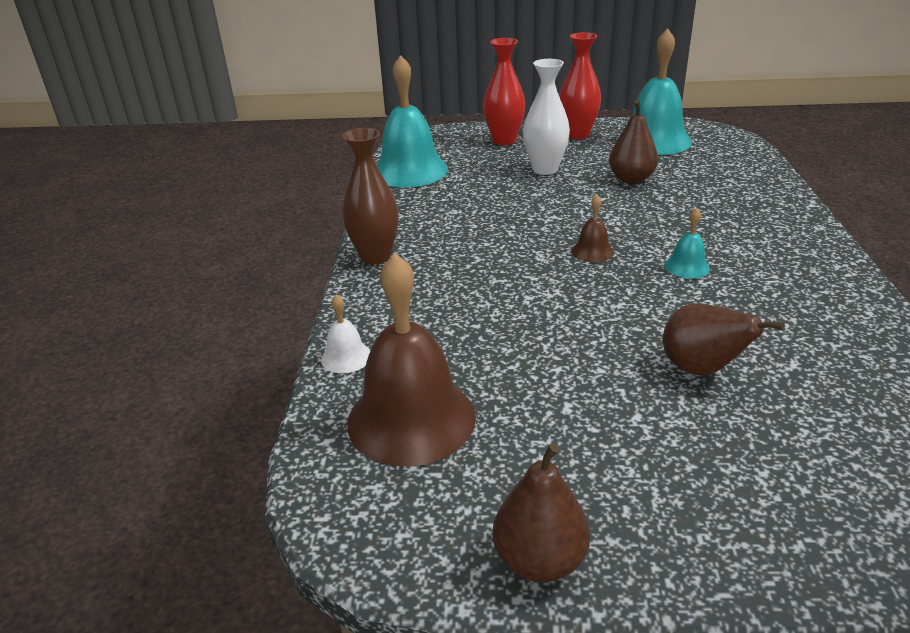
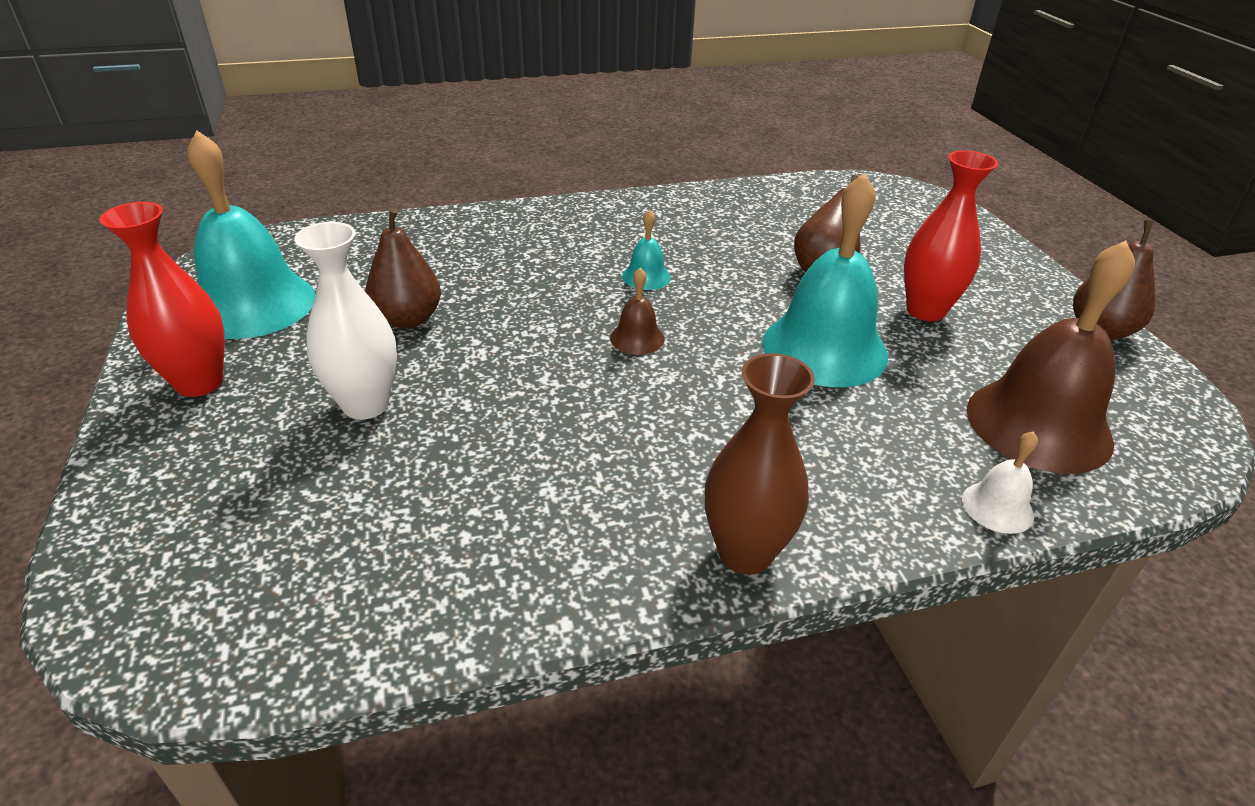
camera: 110 degrees left, 5 degrees up
(410, 171) = (361, 604): turquoise bell -> turquoise bell (824, 348)
(504, 140) = (202, 477): red vase -> red vase (925, 310)

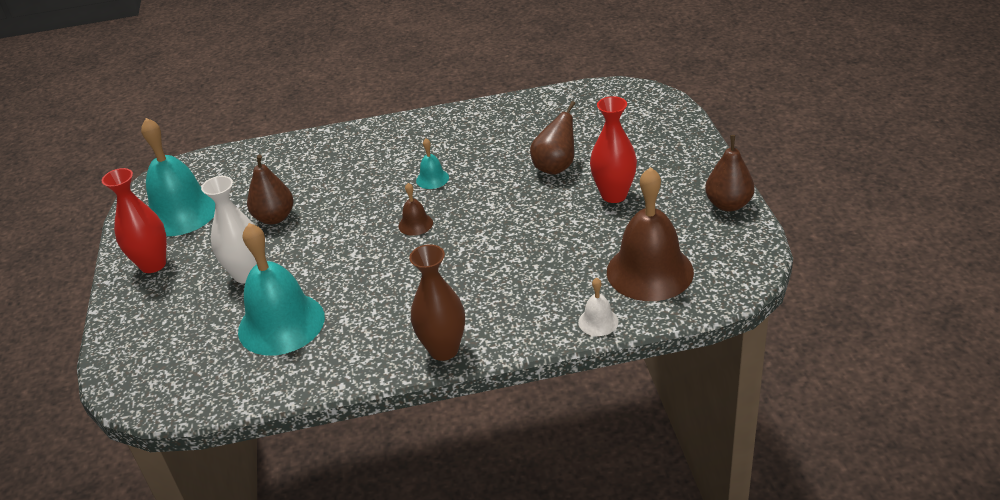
camera: 10 degrees right, 0 degrees up
(824, 348) = (534, 226): turquoise bell -> turquoise bell (281, 324)

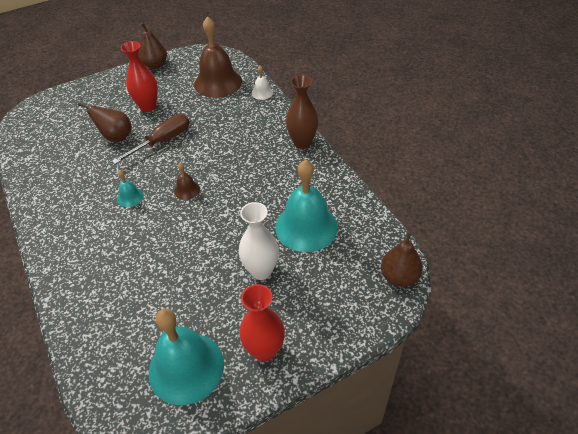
camera: 110 degrees left, 10 degrees up
(275, 218) = (187, 282): brown pear -> brown pear (399, 277)
(525, 206) = (162, 141): none -> brown screwdriver

